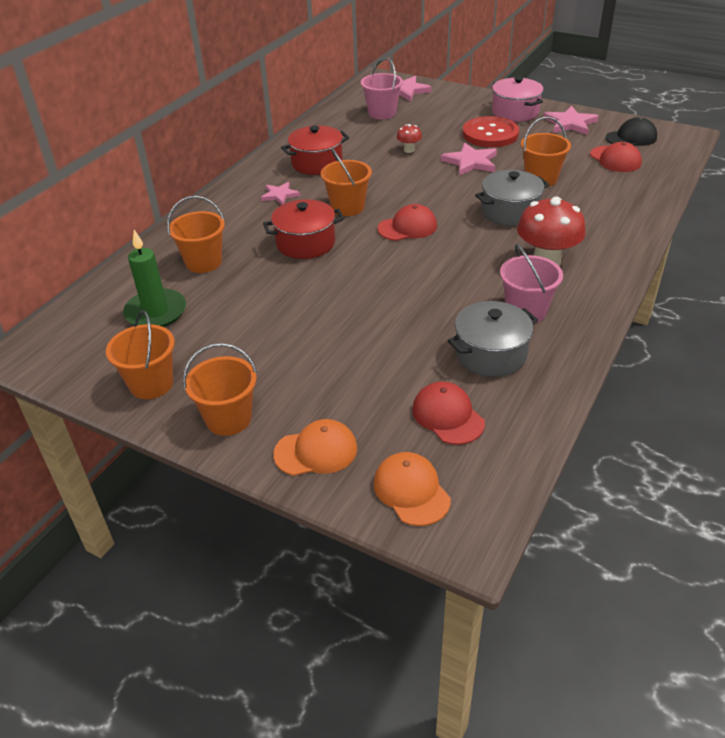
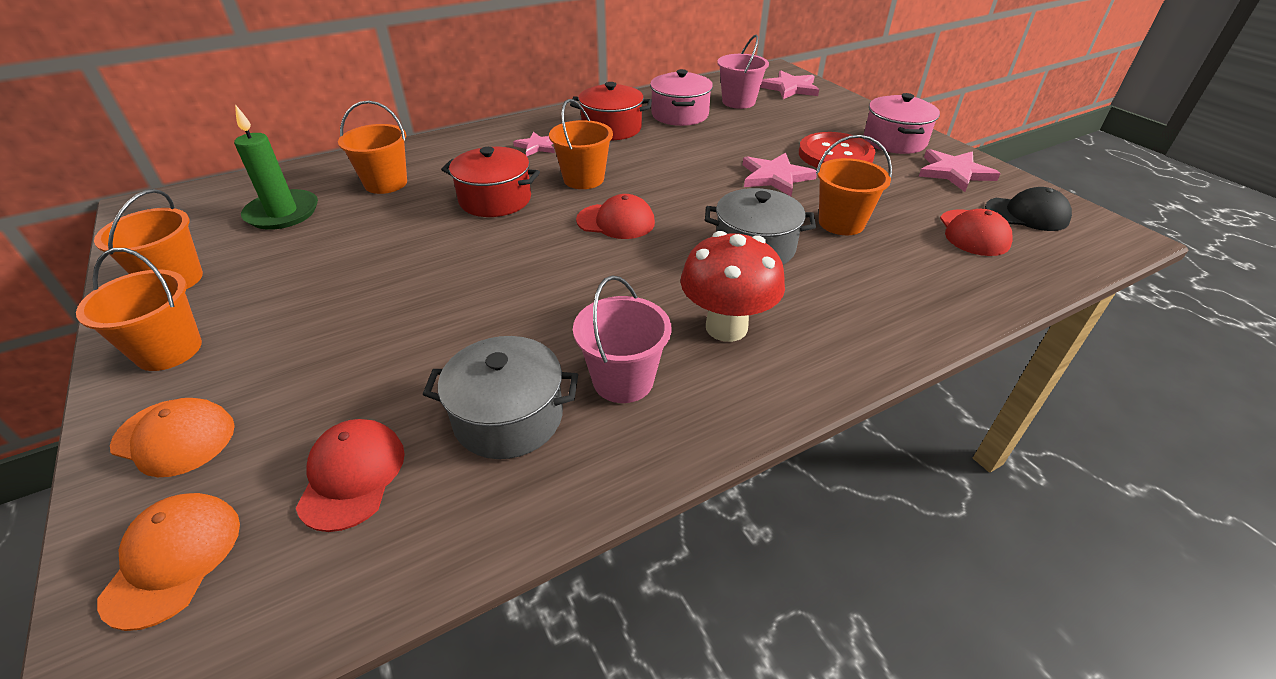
camera: 30 degrees right, 0 degrees up
(353, 136) = (679, 115): none -> pink pot
(409, 150) = (721, 144): red mushroom -> none

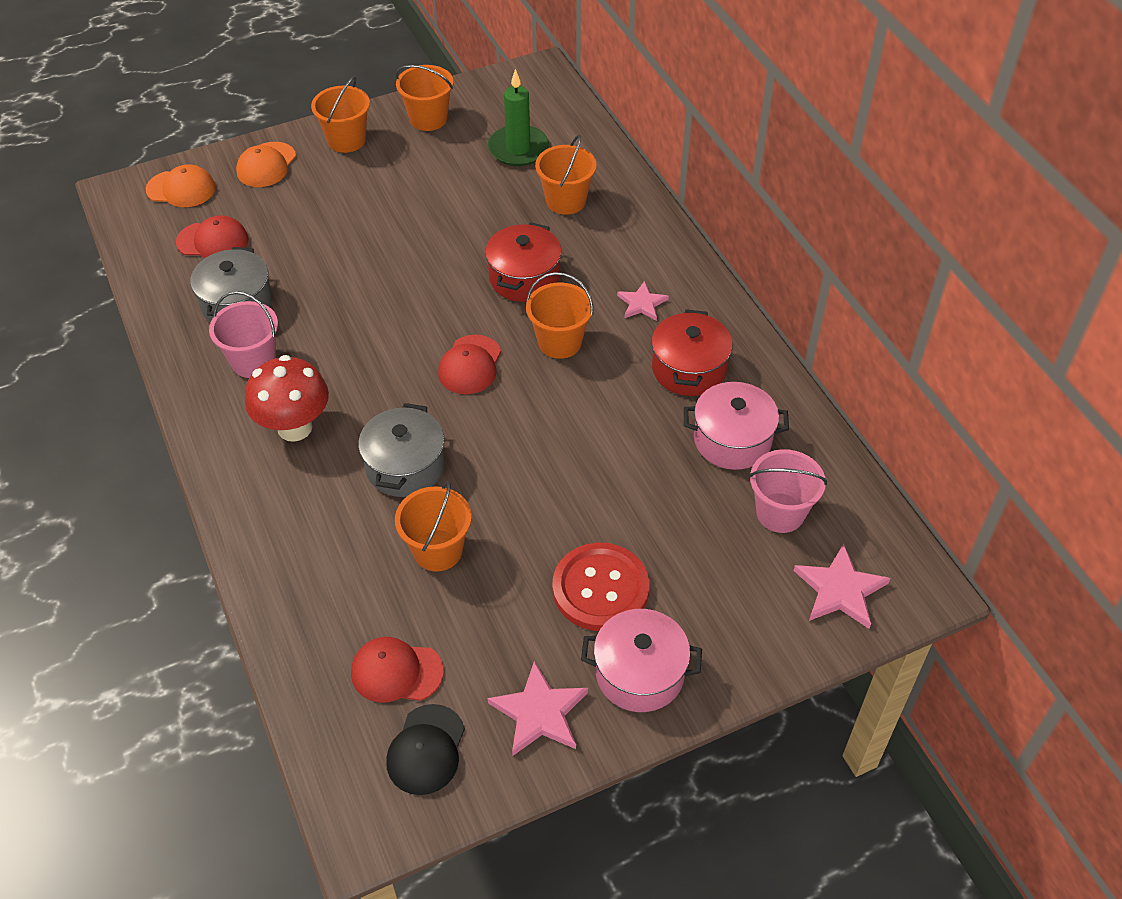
camera: 95 degrees right, 10 degrees up
(775, 177) = (547, 512): pink star -> none

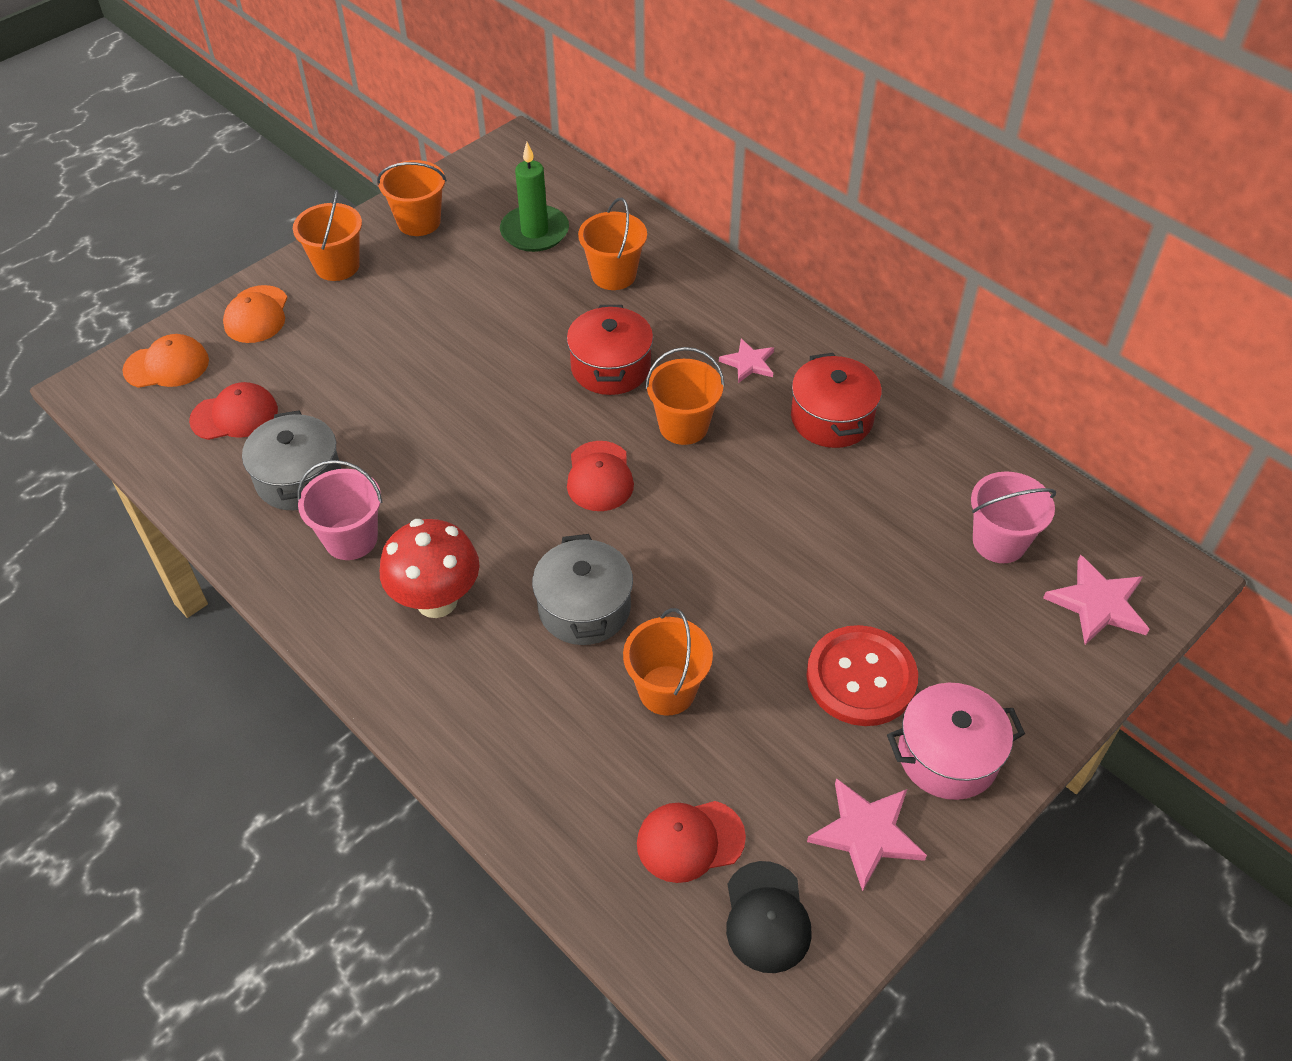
camera: 20 degrees left, 0 degrees up
(732, 440) = (913, 480): pink pot -> none

